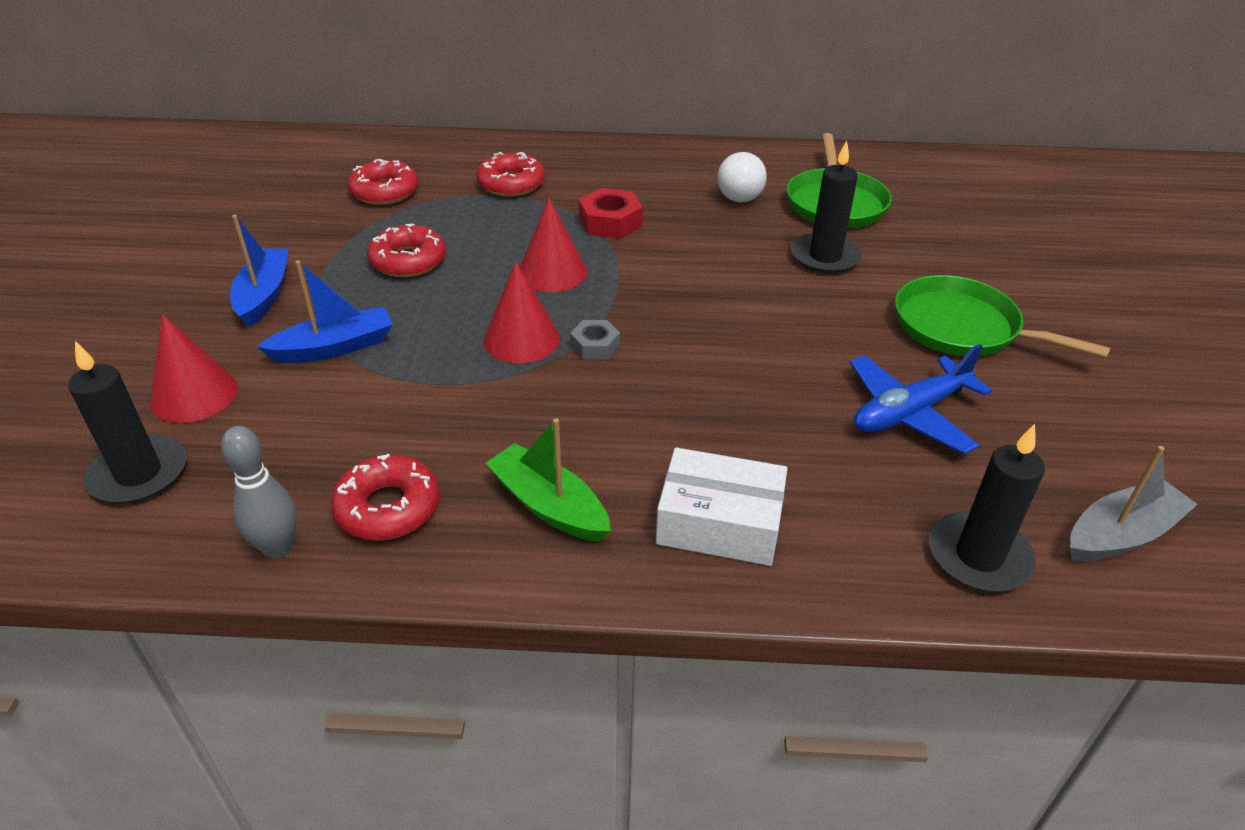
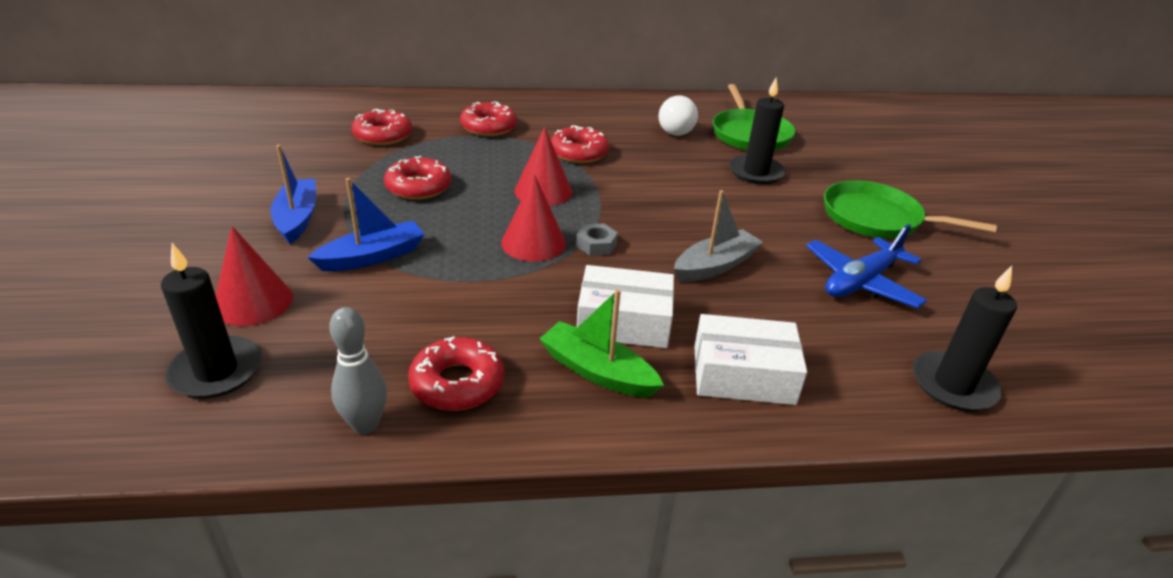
camera: 10 degrees left, 5 degrees down
(598, 446) = (624, 321): none -> white box
(610, 222) = (579, 153): red nut -> red donut
(1121, 534) = (1050, 360): grey boat -> grey boat (715, 266)

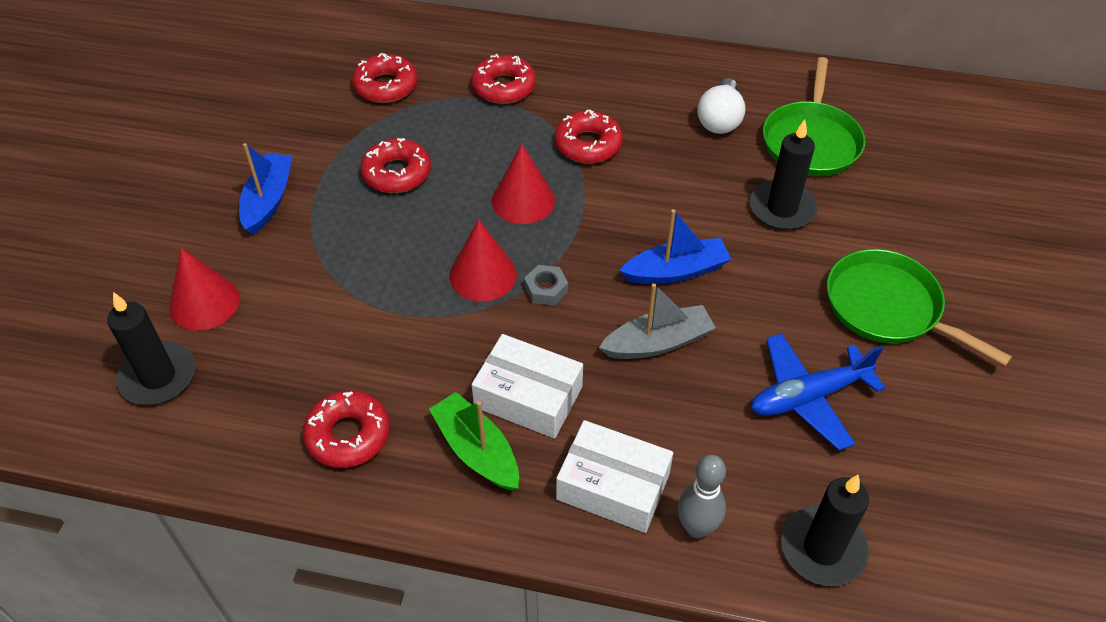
camera: 20 degrees right, 15 degrees up
(365, 425) = (259, 461): grey bowling pin -> grey bowling pin (696, 527)
(372, 257) = (322, 265): blue boat -> blue boat (676, 271)

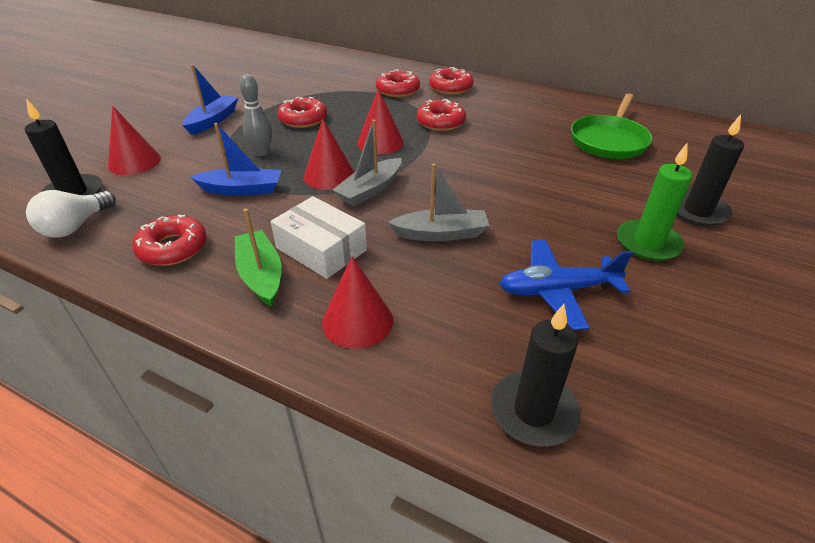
camera: 15 degrees right, 10 degrees down
(386, 86) = (322, 81): red donut -> red donut (450, 87)
(546, 289) = (370, 190): grey nut -> grey boat
(613, 486) = (357, 321): white box -> red cone
(676, 271) = (475, 195): blue boat -> blue boat (242, 190)
(696, 527) = (417, 367): grey bowling pin -> grey bowling pin (262, 153)
(720, 120) = (542, 122): white light bulb -> white light bulb (76, 226)
(782, 208) = (573, 172): black candle -> black candle (697, 211)
(887, 307) = (647, 243): green pan -> green candle

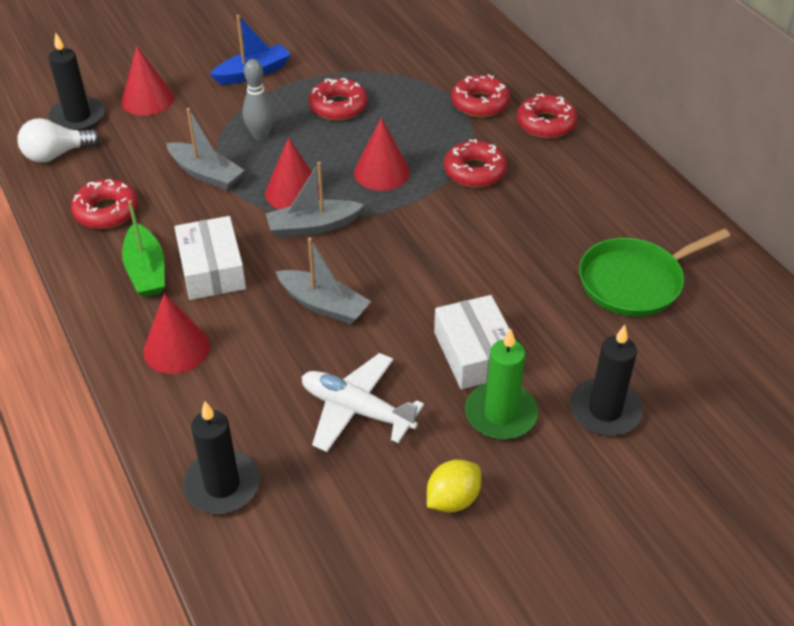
camera: 35 degrees right, 5 degrees up
(242, 190) = (206, 174): blue boat -> grey boat
(261, 275) = (146, 271): green boat -> green boat turned 150 degrees clockwise
(557, 290) = (356, 410): blue plane -> white plane
(581, 216) = (475, 353): none -> white box
(702, 314) = (452, 499): none -> yellow lemon

